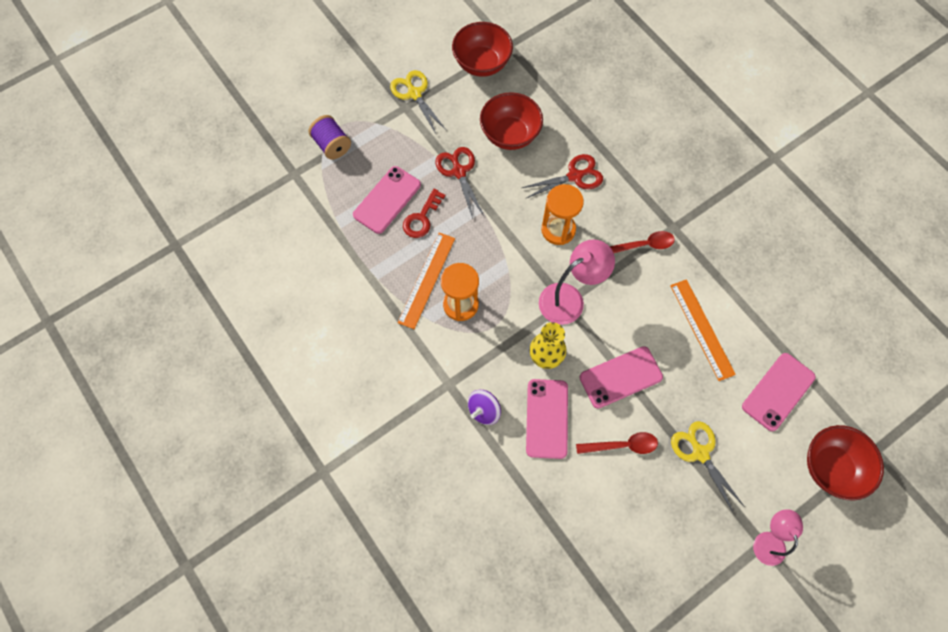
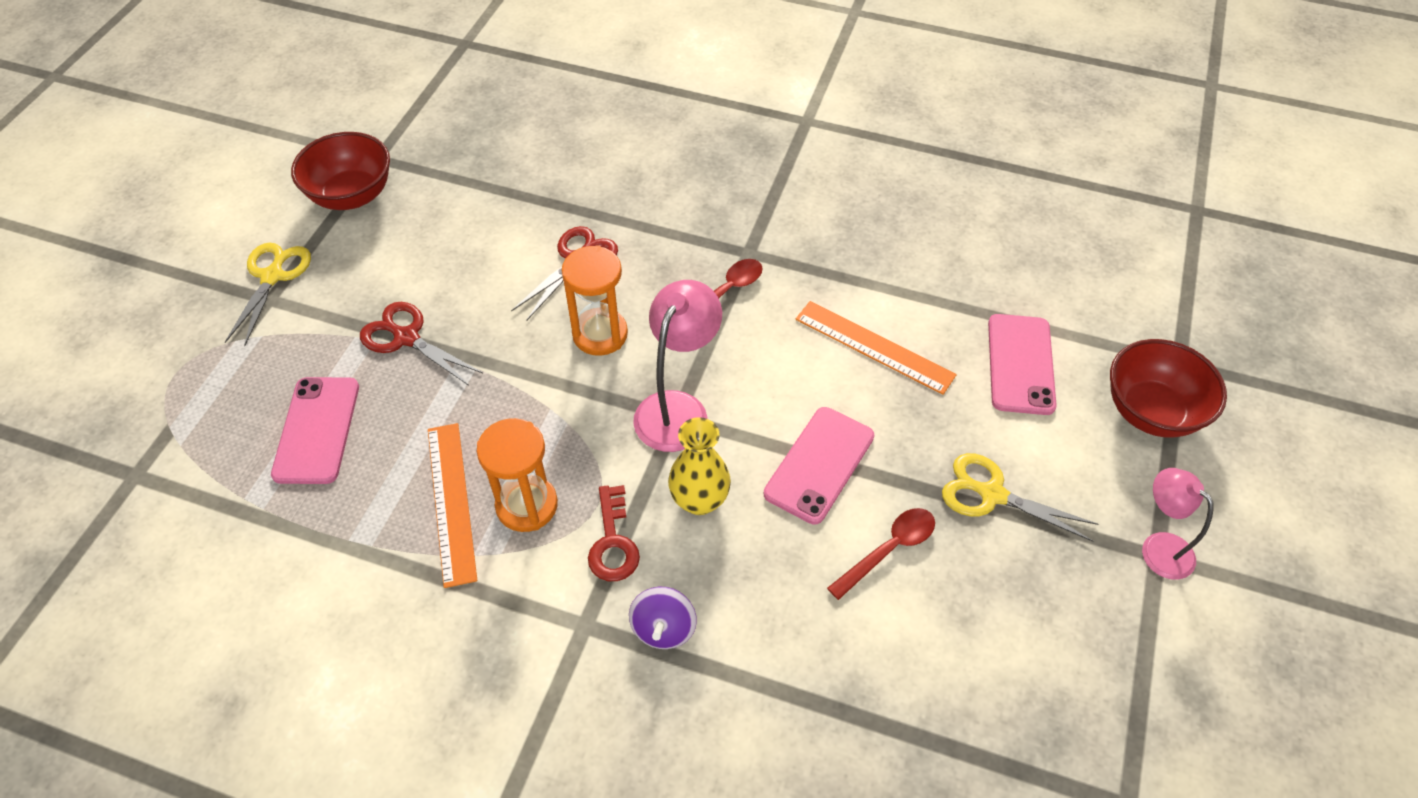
camera: 35 degrees left, 15 degrees down
(332, 145) = (178, 404): purple spool -> none
(414, 93) = (272, 276): yellow scissors -> yellow scissors turned 75 degrees clockwise
(422, 218) = (388, 425): red key -> red key (613, 542)
(510, 134) = (450, 257): red bowl -> none
(547, 418) = (761, 580): pink phone -> none

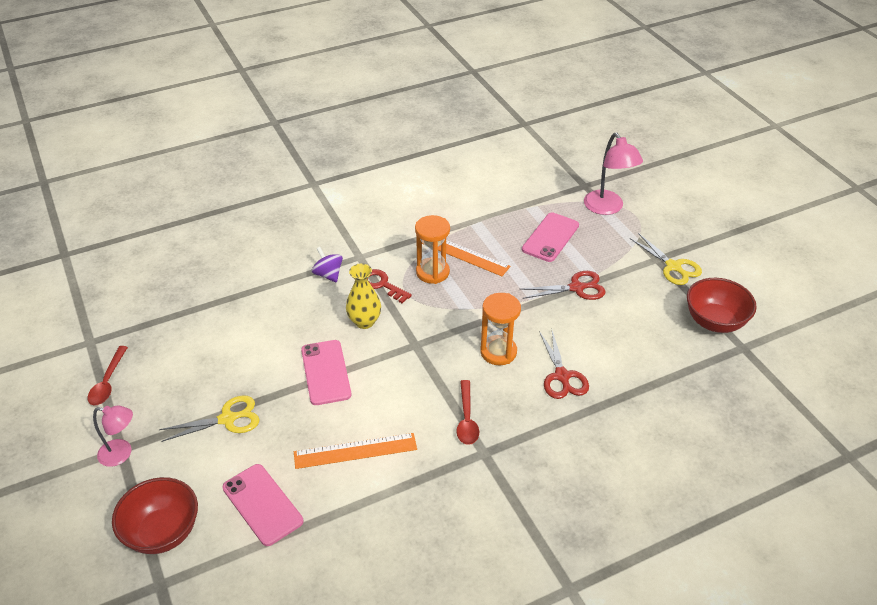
camera: 135 degrees right, 10 degrees down
(317, 430) = (550, 237): pink phone -> pink phone turned 75 degrees clockwise
(677, 408) = (419, 348): pink lamp -> pink lamp (607, 208)
(888, 550) = (260, 361): red spoon -> red spoon (108, 382)

